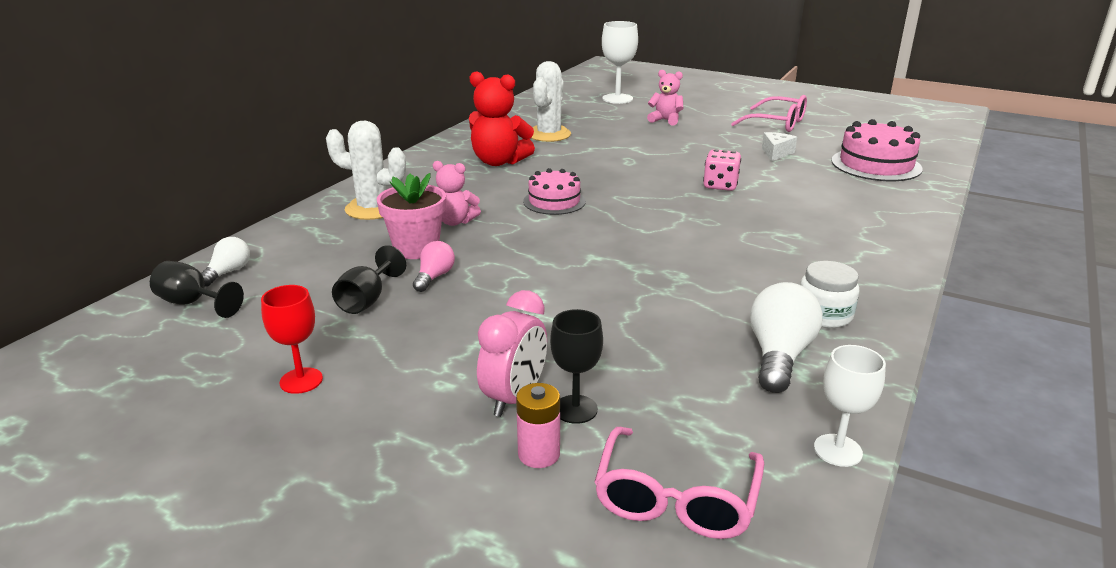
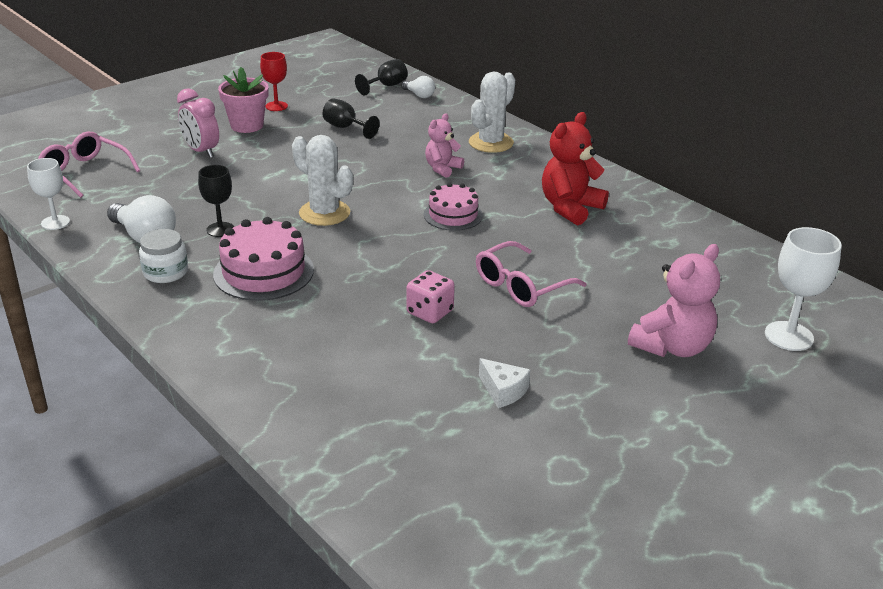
camera: 110 degrees right, 5 degrees up
(416, 249) = (405, 149): pink flower pot -> pink flower pot (247, 125)
(434, 277) = (357, 150): pink light bulb -> none
(539, 454) = (153, 149): pink battery -> none
(549, 134) = (644, 251): white cactus -> white cactus (324, 213)
(575, 409) = (174, 164): black goblet -> black goblet (220, 229)
(665, 120) = (672, 347): pink teddy bear -> pink teddy bear, size x1.63
(777, 123) = (623, 445): pink glasses -> pink glasses (521, 286)
(876, 165) = (415, 460): pink cake -> pink cake (263, 272)

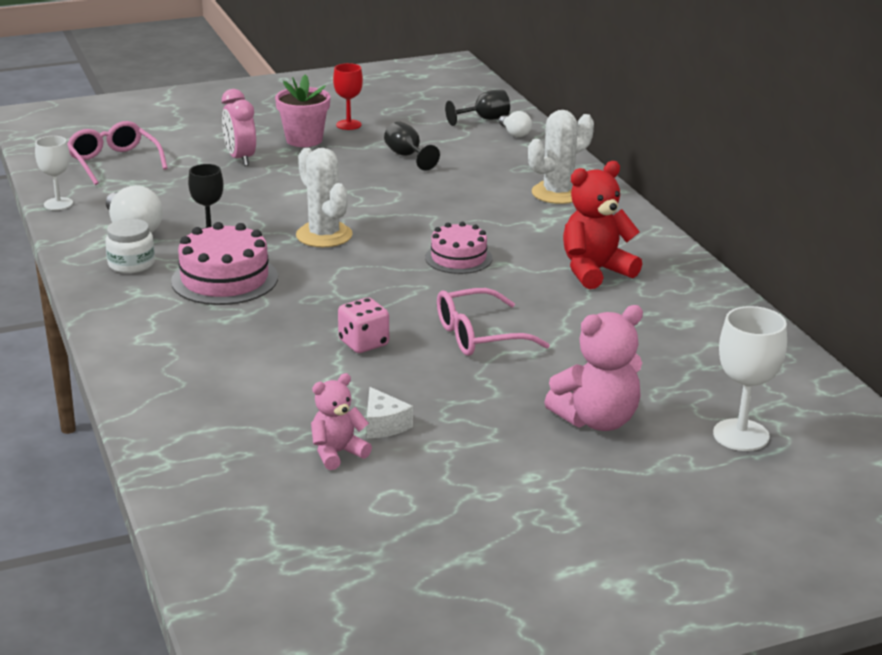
camera: 20 degrees right, 5 degrees down
(442, 168) = (482, 211): pink teddy bear -> pink teddy bear (337, 453)

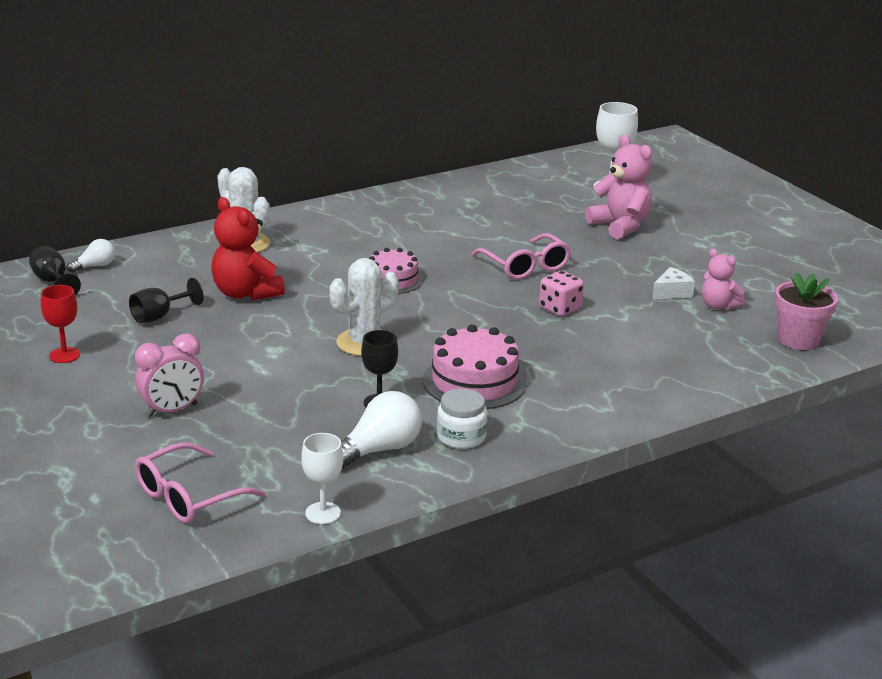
camera: 100 degrees left, 0 degrees up
(304, 140) = (112, 377): pink flower pot -> pink flower pot (798, 340)
(595, 271) = (399, 228): red teddy bear -> red teddy bear (245, 293)

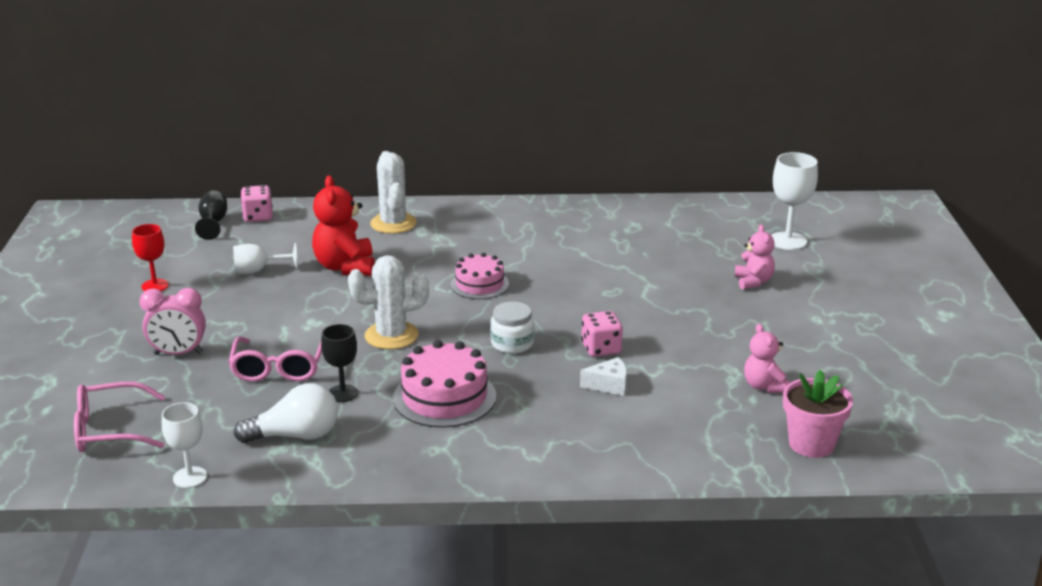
camera: 30 degrees right, 0 degrees up
(95, 266) = (258, 217): white light bulb -> pink dice
(159, 316) = (258, 270): black goblet -> white goblet
(461, 436) = (376, 445): white jar -> white jar (512, 343)
(525, 266) = (614, 300): pink glasses -> pink glasses (278, 368)
(620, 226) = (753, 282): pink teddy bear -> pink teddy bear, size x0.61
(672, 292) = (730, 361): white cheese -> white cheese (609, 385)

